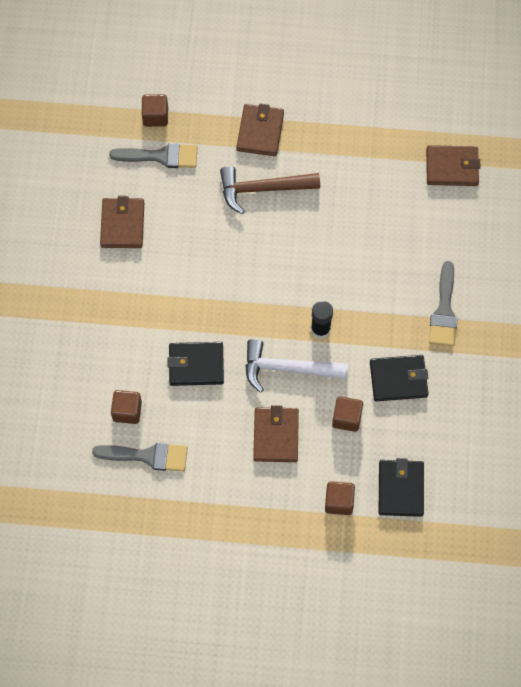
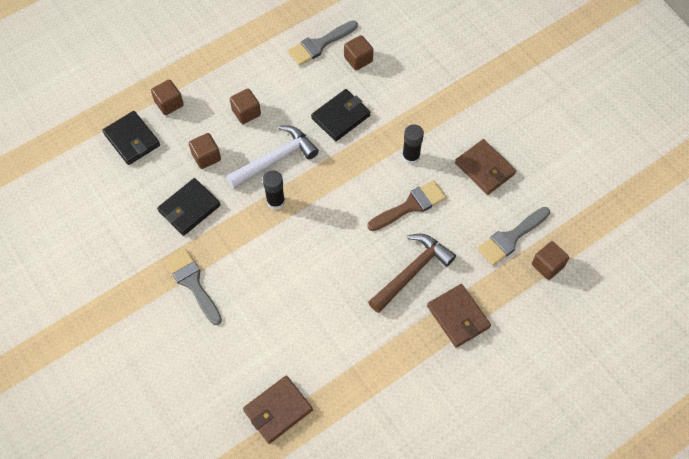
camera: 140 degrees right, 5 degrees down
(172, 281) = (411, 157): none -> black glue stick
(213, 240) = (410, 205): none -> brown brush
(276, 436) = (246, 112): brown wallet -> brown cube

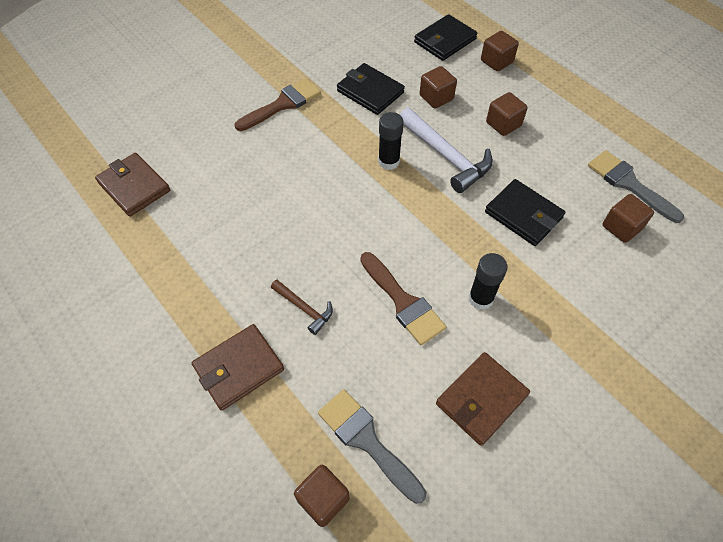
camera: 85 degrees right, 5 degrees down
(193, 283) = (283, 104): grey brush -> brown brush
(412, 271) = (304, 308): brown hammer -> brown hammer, size x0.54

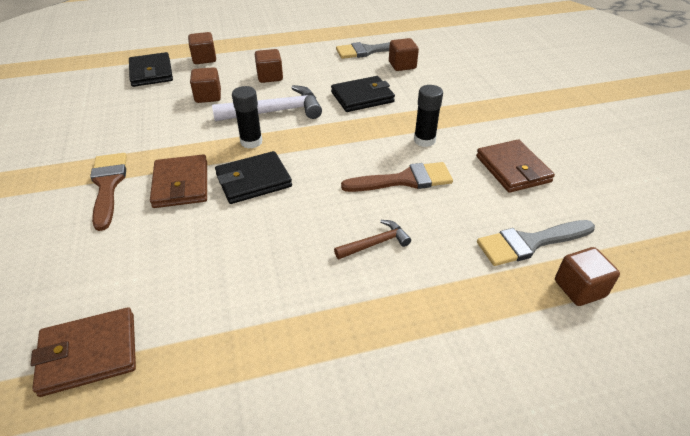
camera: 65 degrees left, 15 degrees down
(239, 368) = (419, 314): brown wallet -> brown wallet (181, 184)
(370, 92) = (159, 127): black wallet -> black wallet (253, 180)

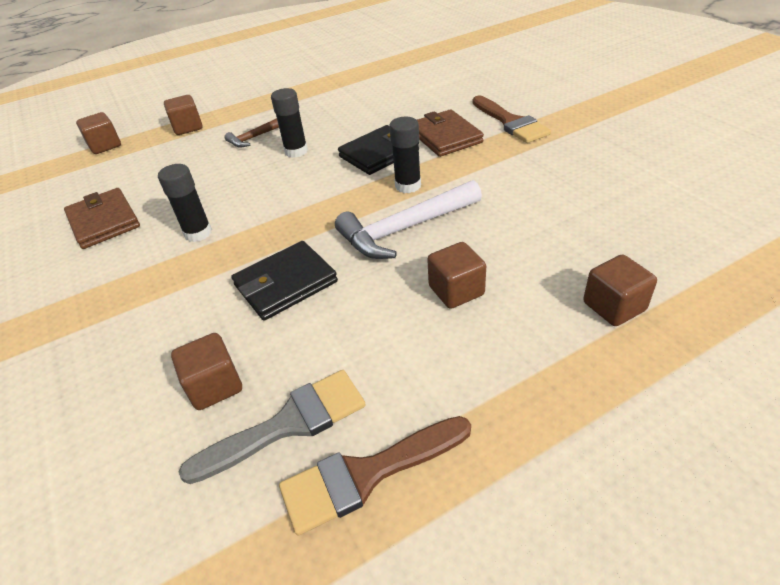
camera: 170 degrees right, 0 degrees up
(89, 353) = (414, 65): brown wallet -> none
(151, 72) = (661, 251): black wallet -> none
(208, 96) = (519, 230): brown cube -> brown cube (188, 127)
(331, 206) = (296, 151): none -> black glue stick
(405, 180) = (227, 186): brown brush -> brown brush (366, 474)
(529, 243) = (126, 163): grey brush -> none

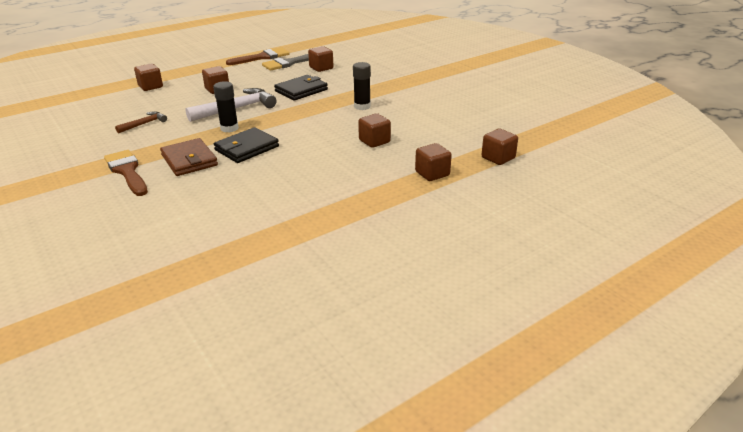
camera: 170 degrees right, 10 degrees down
(104, 221) = (431, 111): brown wallet -> none
(220, 166) = (374, 141): none -> brown cube
(254, 137) = (358, 163): brown hammer -> brown hammer (144, 124)
(296, 151) = (315, 151): black glue stick -> none

